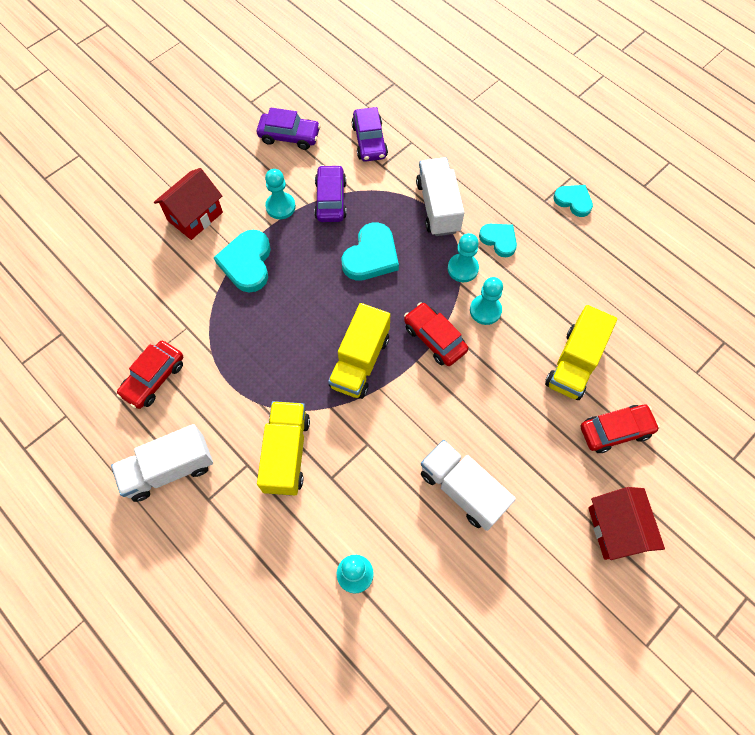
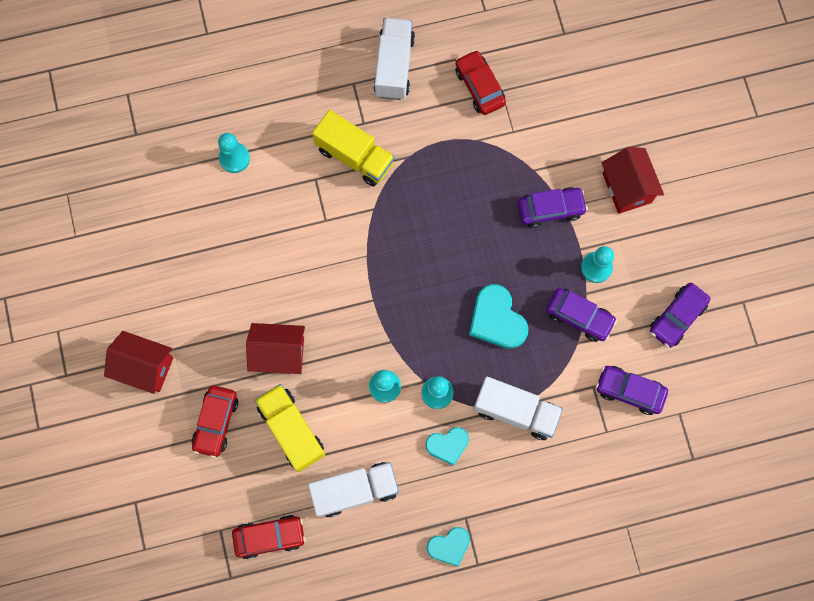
camera: 120 degrees right, 10 degrees up
(247, 263) = (550, 209): turquoise heart -> purple car
(360, 361) = (399, 253): yellow truck -> none
(434, 338) = (384, 326): red car -> red car (270, 536)
(462, 489) = (246, 271): white truck -> white truck (355, 490)
(517, 412) = (279, 353): none -> red house

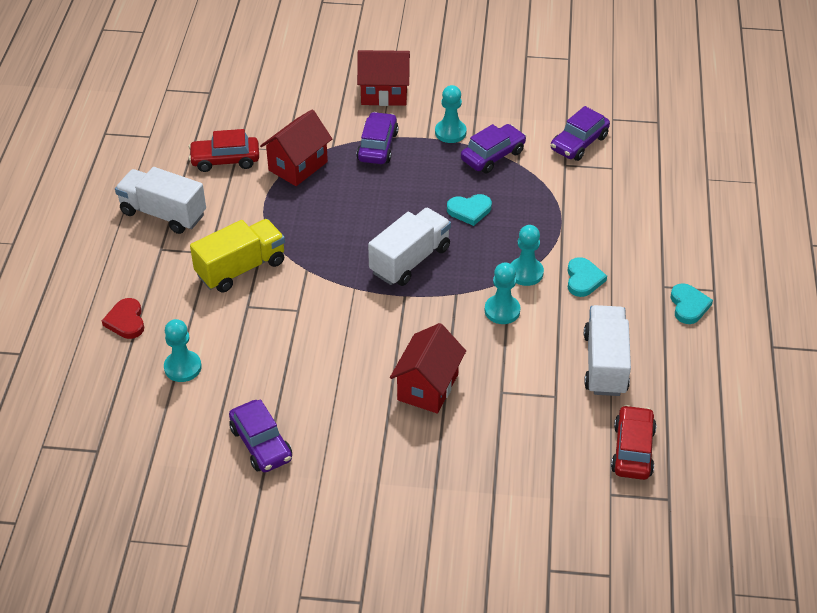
camera: 70 degrees left, 30 degrees down
(145, 367) = (387, 516): red house -> red house (298, 166)
(216, 422) = (483, 465): red car -> none
(266, 94) = (126, 321): none -> red heart
(291, 430) = (518, 399): yellow truck -> none
(497, 319) = (469, 210): turquoise heart -> turquoise heart, size x0.63
(515, 411) = (567, 222): white truck -> white truck (410, 260)
(677, 317) = (522, 96): purple car -> purple car (261, 444)

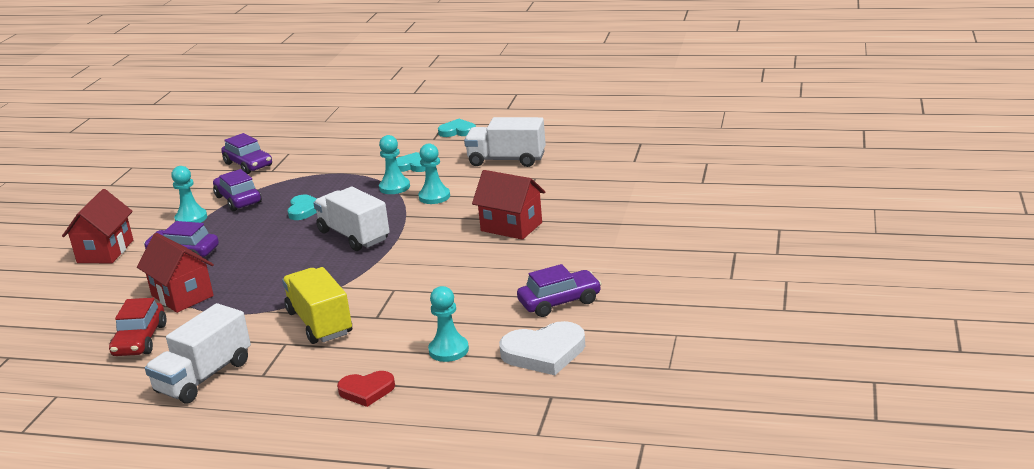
camera: 80 degrees left, 20 degrees down
(169, 439) = (544, 352): none -> white heart
(632, 450) = (594, 153): red car -> none

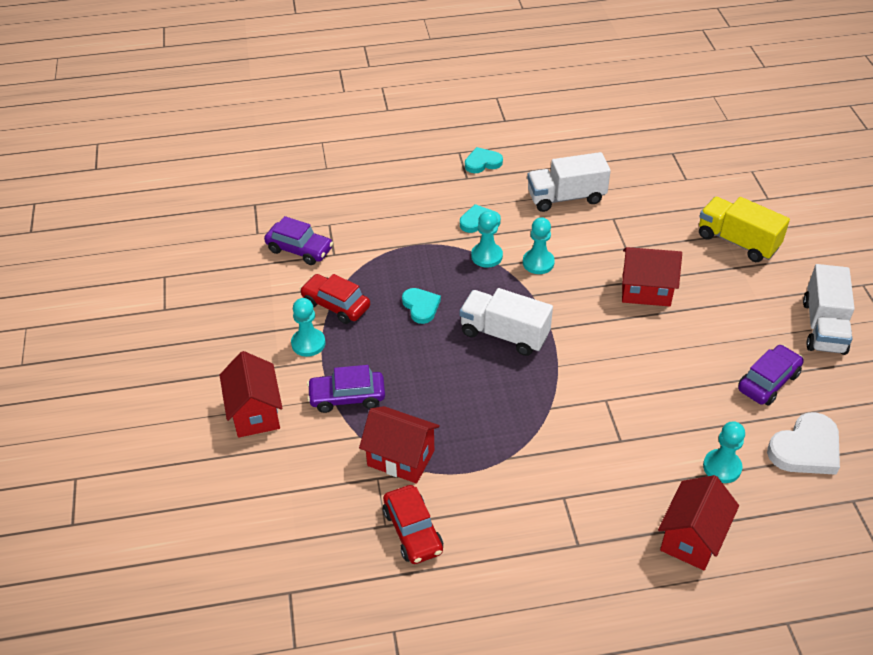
camera: 25 degrees left, 20 degrees up
(204, 377) = (523, 563): white truck -> white truck (823, 327)
(238, 200) = (336, 305): purple car -> red car
(319, 323) = (573, 462): yellow truck -> yellow truck (737, 242)
(366, 391) = (692, 538): red heart -> red house

